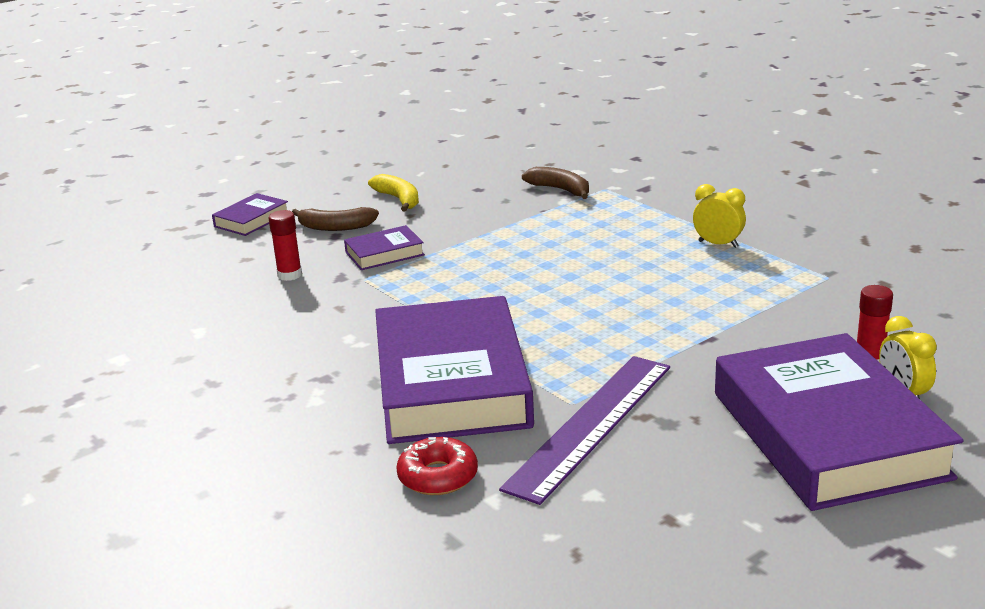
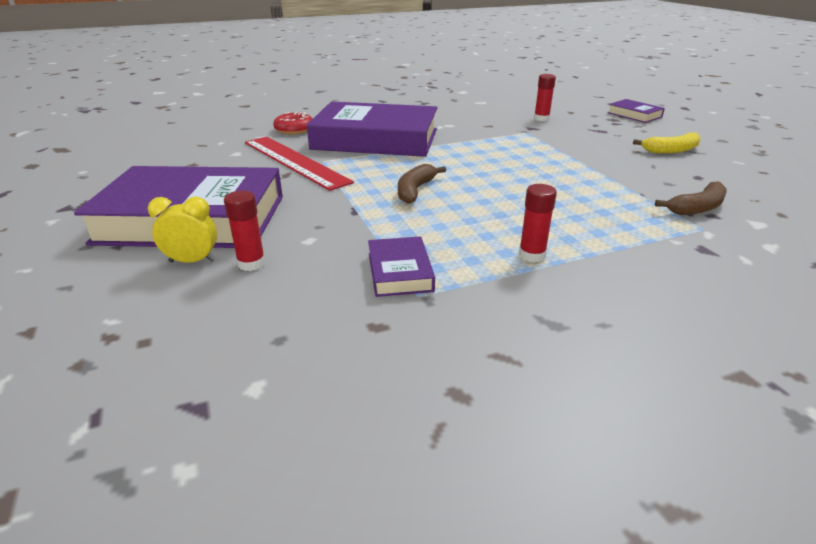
camera: 105 degrees right, 5 degrees up
(335, 227) = (616, 131): brown banana -> brown banana (415, 190)
(384, 253) = (564, 139): purple book -> purple book (400, 272)
(591, 425) = (294, 161): purple ruler -> red ruler
(718, 244) = (532, 255): yellow clock -> red glue stick

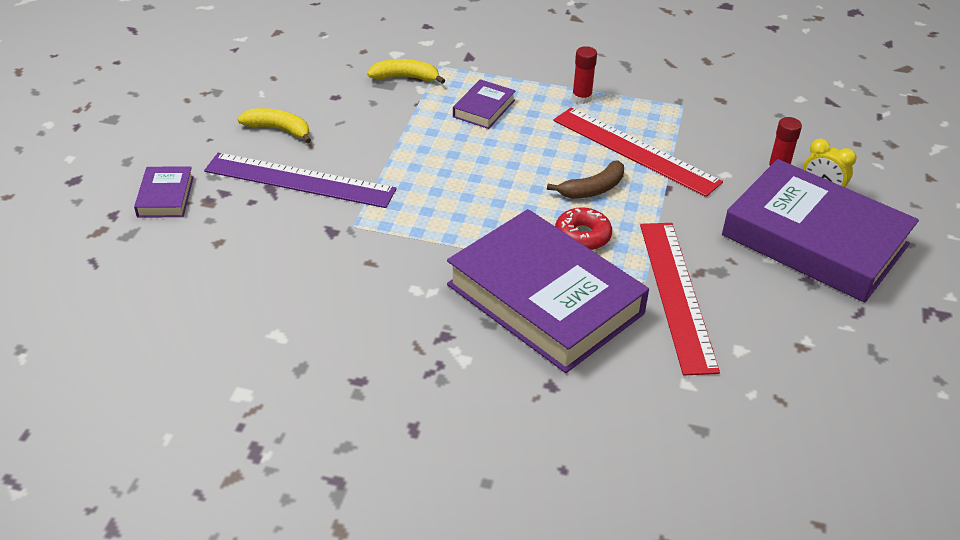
camera: 145 degrees left, 10 degrees up
(294, 130) = (631, 383): red donut -> red donut (582, 236)
(400, 272) = (680, 123): purple book -> purple book (484, 108)
(415, 228) = (635, 150): none -> red ruler
(541, 118) = (283, 245): red glue stick -> none
(597, 137) = (300, 180): none -> purple ruler
(697, 208) = (405, 78): brown banana -> yellow banana

